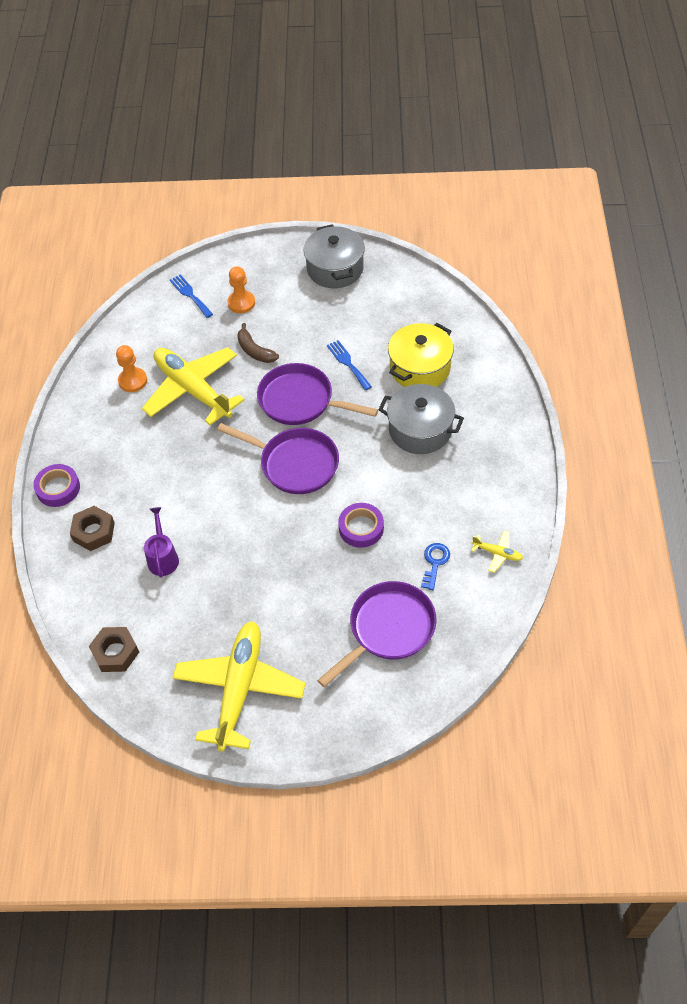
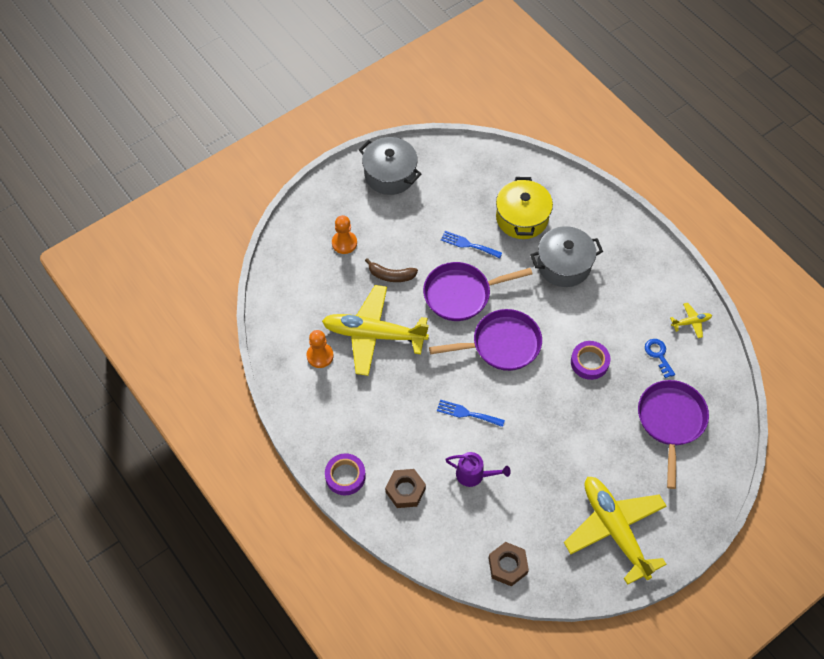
camera: 40 degrees left, 5 degrees up
(163, 557) = (474, 475): purple watering can -> purple watering can turned 150 degrees clockwise
(190, 295) = (297, 259): blue fork -> blue fork (467, 413)

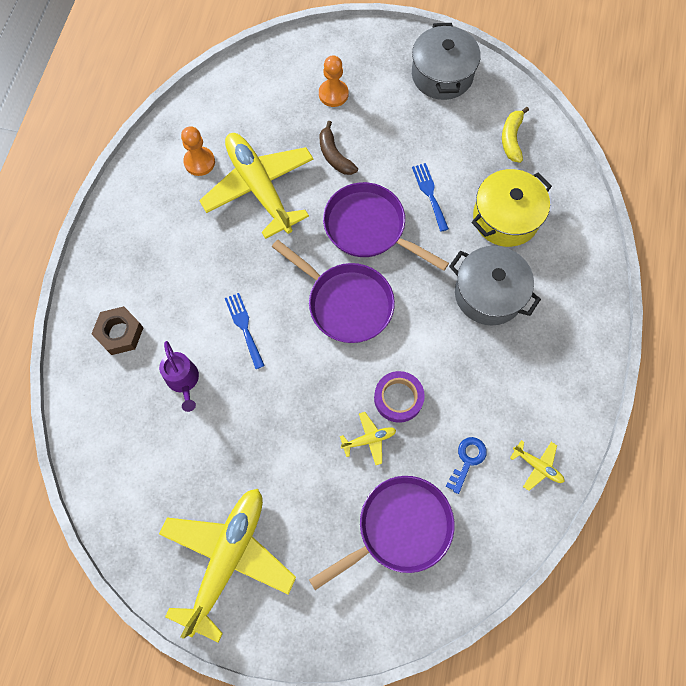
camera: 50 degrees right, 10 degrees up
(345, 476) = (95, 272): purple tape -> none
(471, 174) = (511, 139): none -> yellow banana
(507, 566) = (110, 482): brown nut -> none
(602, 397) = (369, 439): none -> yellow plane

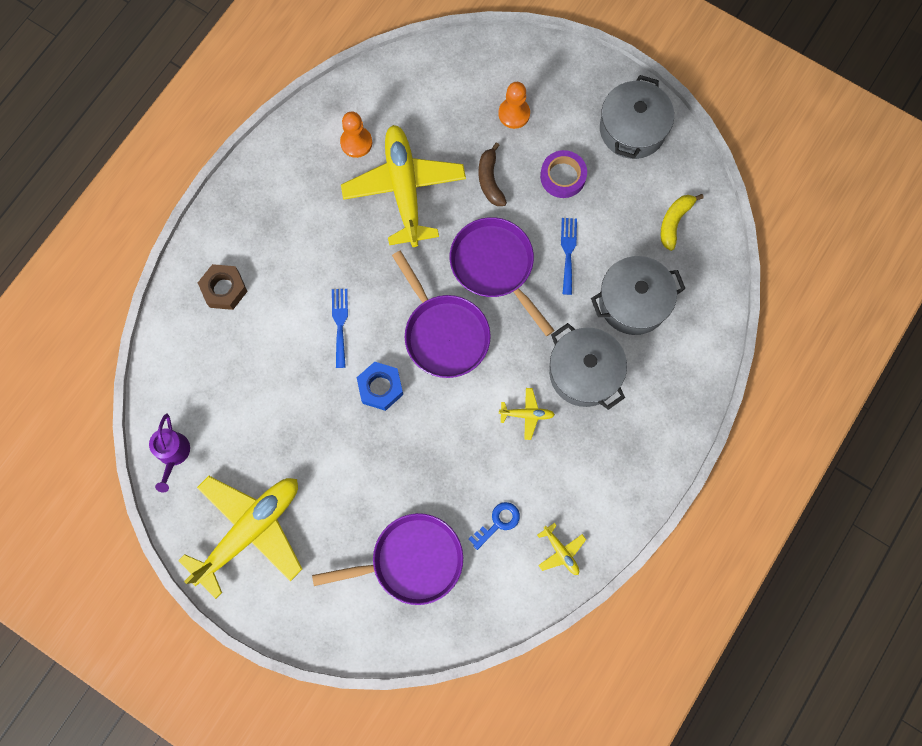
camera: 20 degrees right, 5 degrees up
(184, 381) = (266, 356): purple watering can -> purple watering can (173, 454)
(305, 373) = (380, 388): none -> blue nut
(369, 439) = (415, 471): yellow plane -> yellow plane (527, 414)
(398, 398) = (457, 442): purple tape -> purple tape (563, 176)
(505, 218) = (633, 302): yellow pot -> grey pot

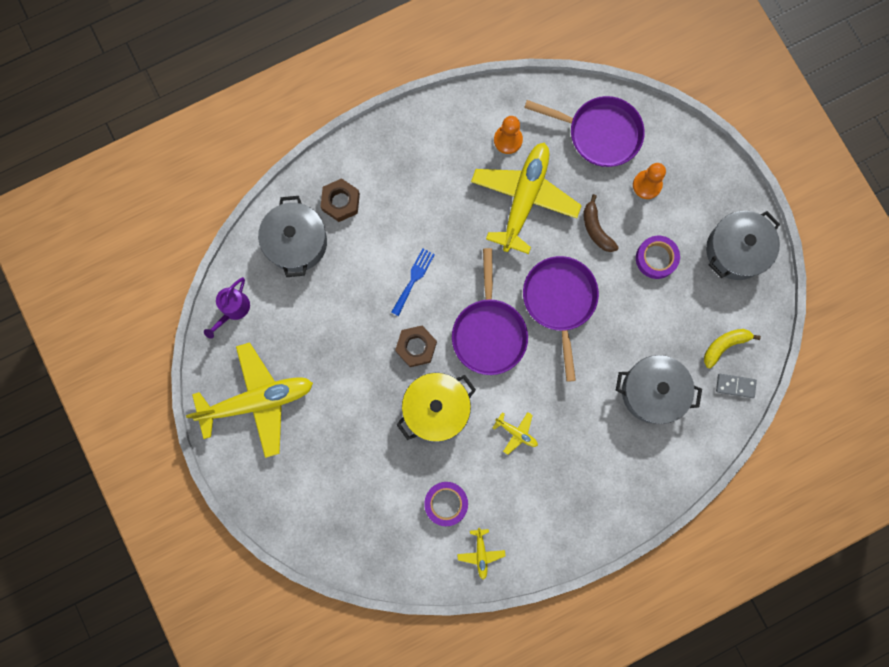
camera: 30 degrees right, 5 degrees up
(380, 388) = (416, 347): blue nut -> brown nut
(411, 561) = (364, 494): purple pan -> purple pan (599, 133)
(435, 436) = (436, 409): none -> yellow pot
(490, 180) = (596, 229): brown banana -> brown banana turned 45 degrees counterclockwise
(498, 522) = (446, 503): blue key -> purple tape
(568, 252) = (624, 322): blue fork -> none
(584, 373) = (580, 425): grey pot -> grey pot (296, 242)
(706, 253) = (735, 386): none -> grey domino

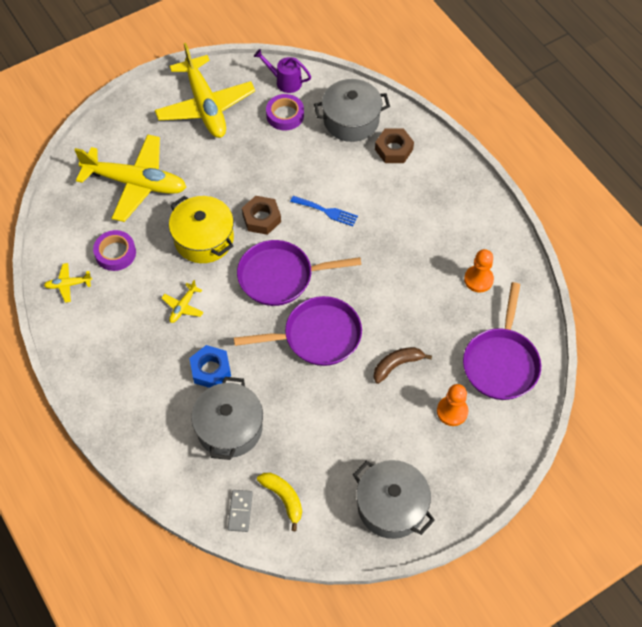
camera: 85 degrees right, 20 degrees down
(524, 198) = (419, 298): yellow plane -> yellow plane (136, 183)
(590, 407) = (211, 370): none -> blue nut
(656, 258) = (372, 424): purple tape -> purple tape (285, 115)

